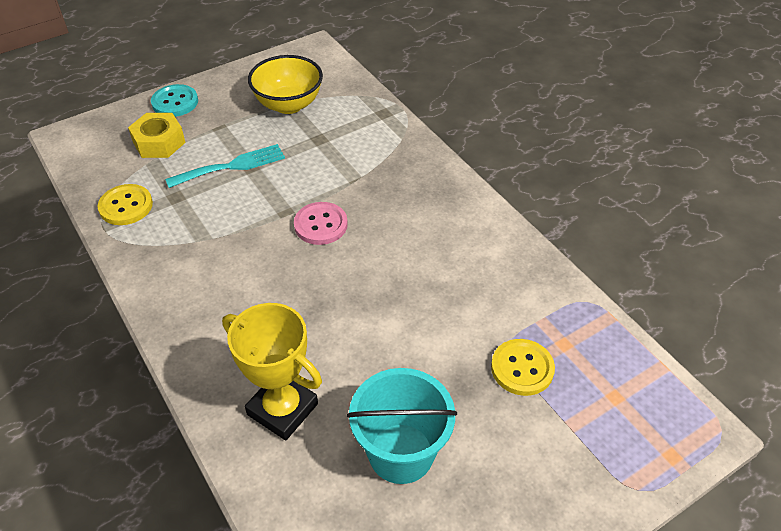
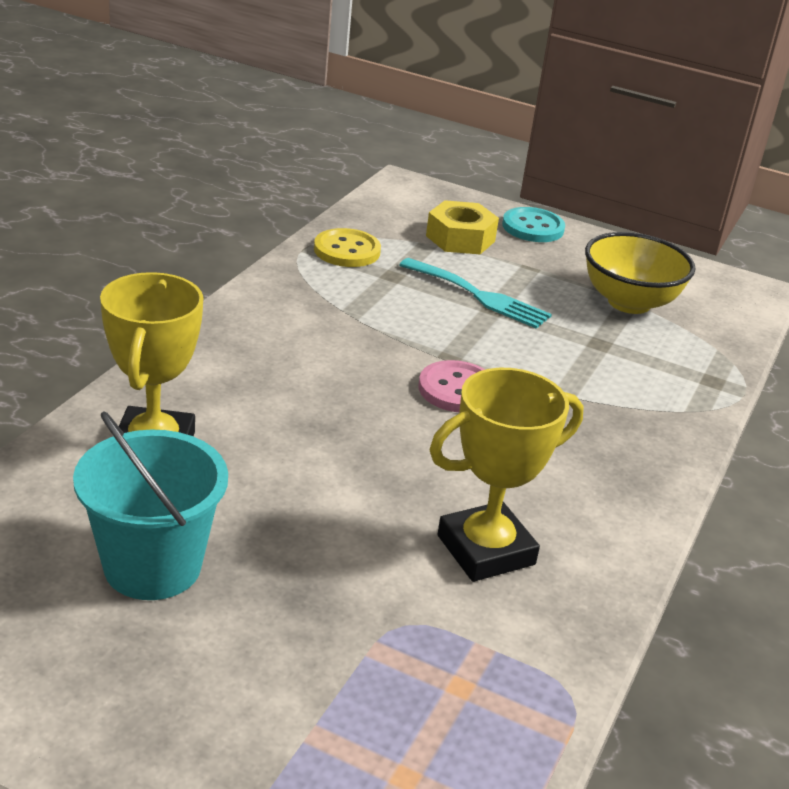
camera: 55 degrees right, 15 degrees down
(468, 282) = (486, 550): none -> yellow trophy
(522, 368) = (376, 649): yellow button -> none

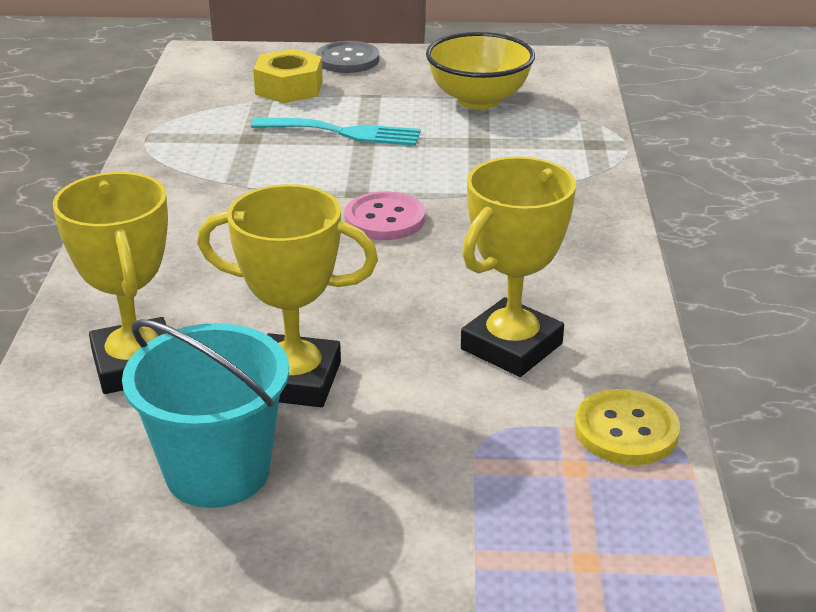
camera: 20 degrees left, 0 degrees up
(273, 510) = (295, 380): none -> yellow trophy
(347, 250) = (190, 128): yellow button -> yellow button (626, 430)
(533, 227) = (347, 60): turquoise button -> grey button

